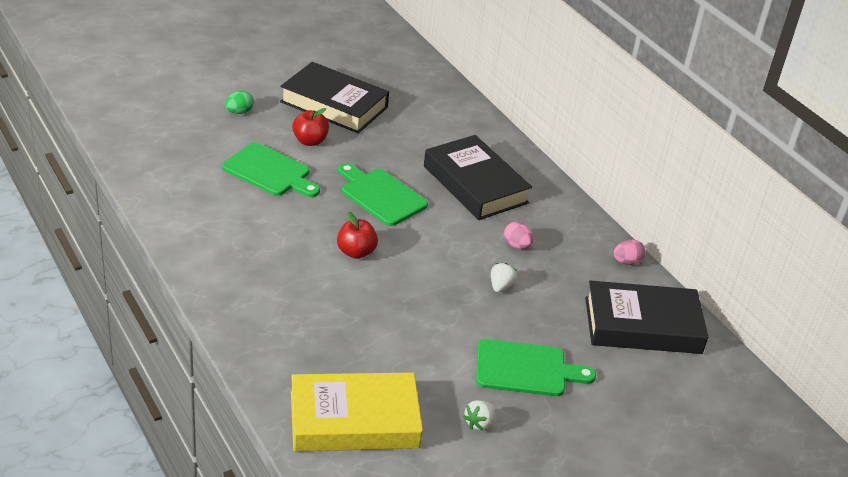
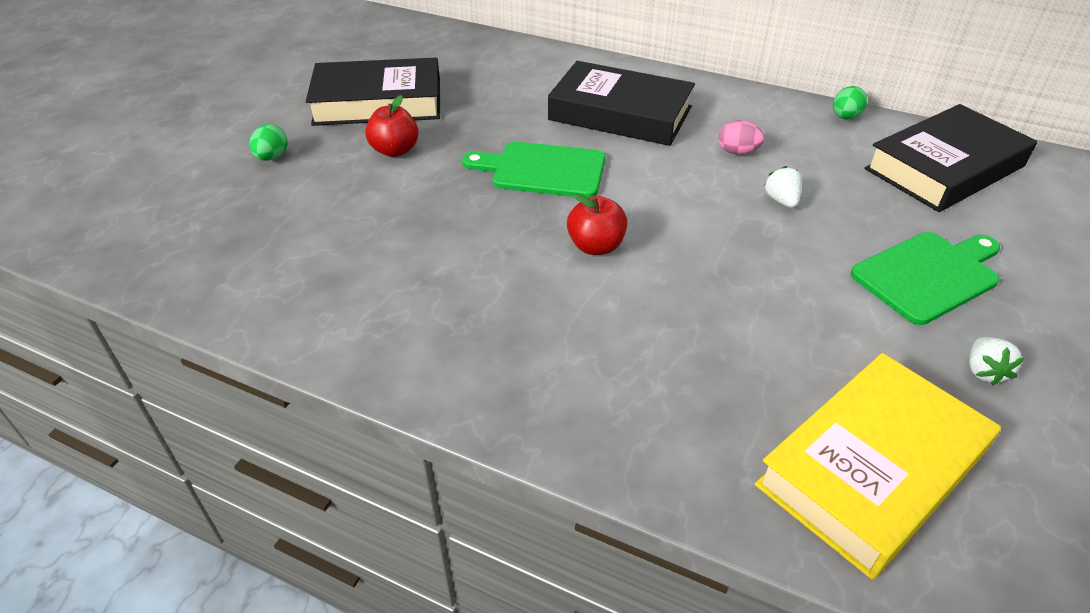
camera: 30 degrees left, 5 degrees up
(269, 172) = (385, 206): green cutting board -> none
(627, 262) = (845, 117): pink egg -> green egg

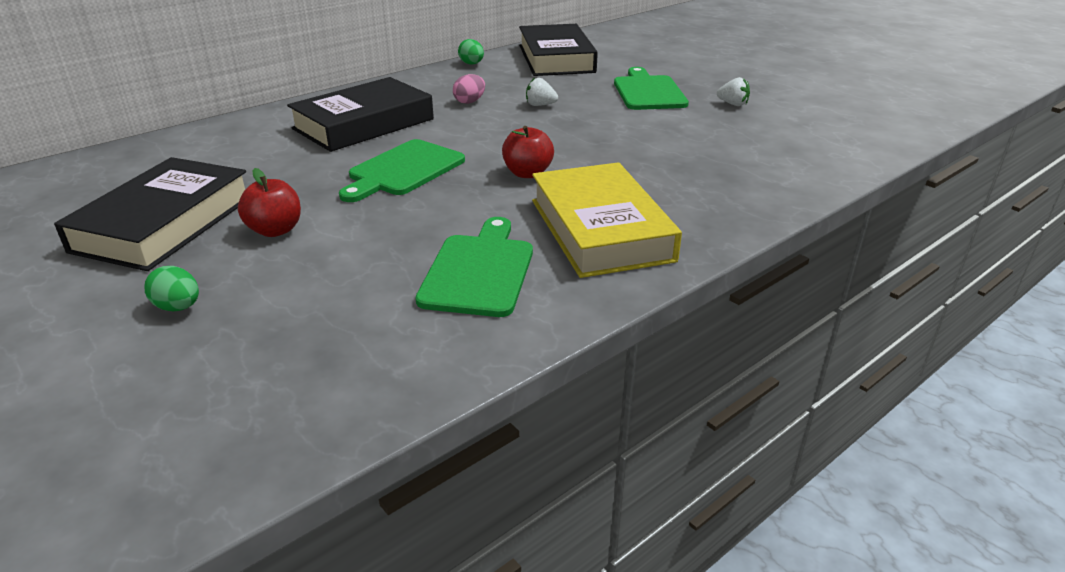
camera: 65 degrees left, 10 degrees down
(383, 278) = (479, 271): none -> green cutting board
(871, 469) = (789, 150): yellow book -> yellow book (600, 229)

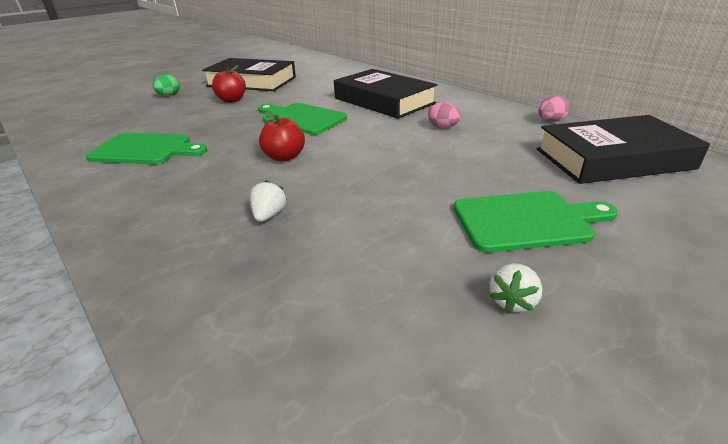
camera: 90 degrees right, 0 degrees up
(471, 64) = (550, 121): green egg -> pink egg
(540, 105) = (446, 156): white strawberry -> white strawberry (269, 215)
(600, 229) = (169, 188): yellow book -> none

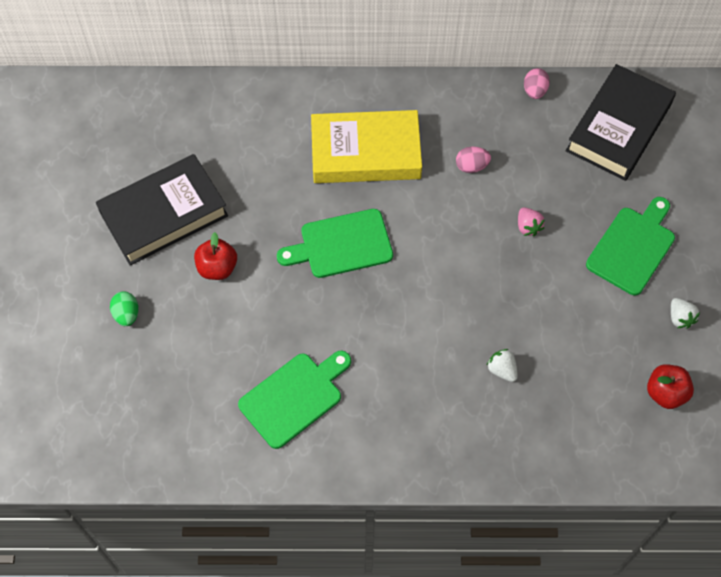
camera: 50 degrees left, 30 degrees up
(284, 157) = (417, 308): red apple -> red apple (665, 393)
(384, 101) = (365, 153): black book -> yellow book
(438, 164) = (528, 227): none -> pink strawberry

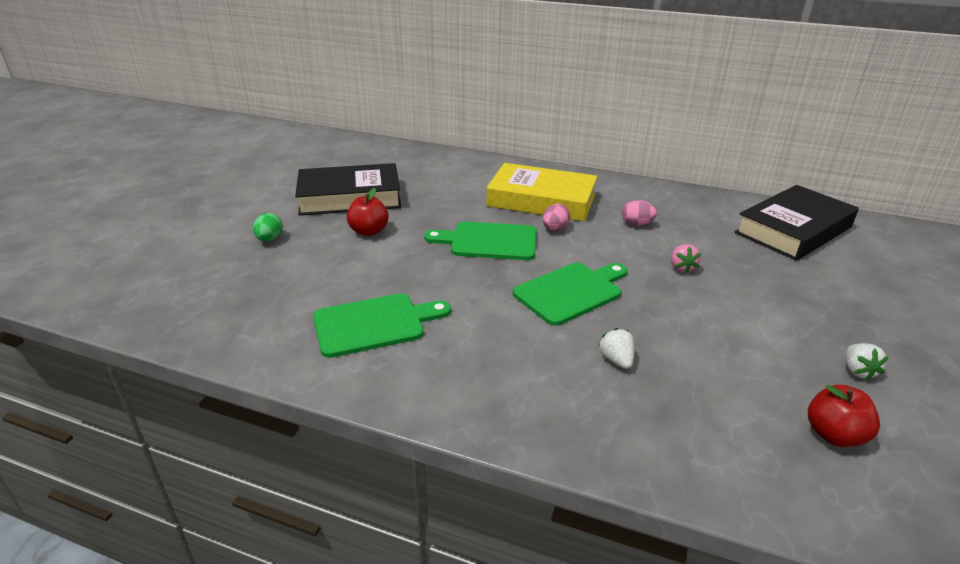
camera: 20 degrees right, 30 degrees down
(534, 91) = (712, 198): pink egg -> pink egg (555, 229)
(632, 247) = (799, 305): green cutting board -> green cutting board (571, 292)

